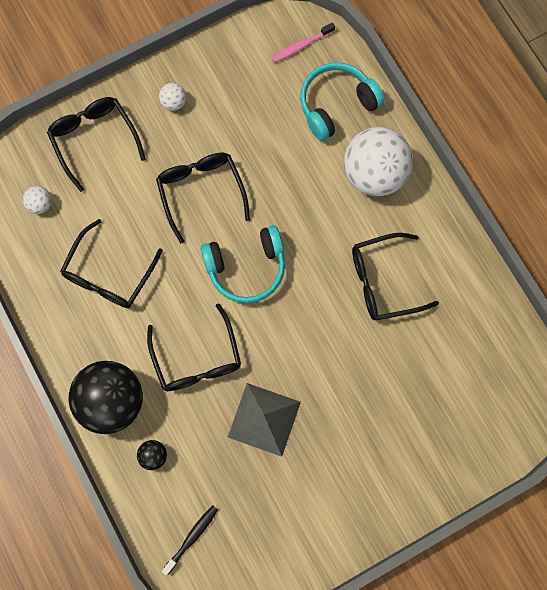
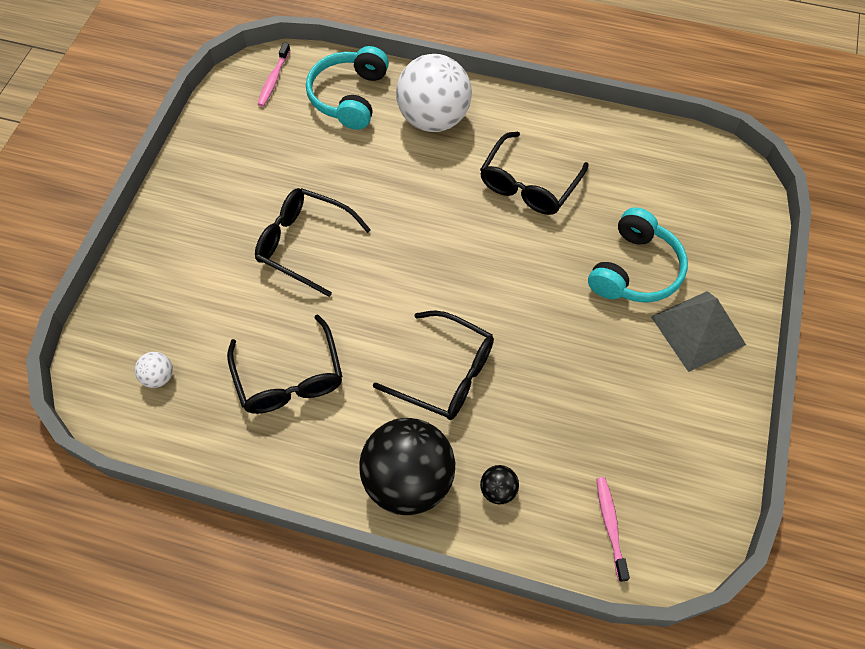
camera: 45 degrees left, 15 degrees down
(94, 139) = (158, 283): black glasses -> none
(174, 102) = (205, 198): white ball -> none
(192, 537) = (610, 526): black toothbrush -> pink toothbrush
(246, 267) = (408, 267): turquoise headphones -> turquoise headphones (635, 270)
(264, 419) = (557, 368): grey pyramid -> grey pyramid (698, 330)

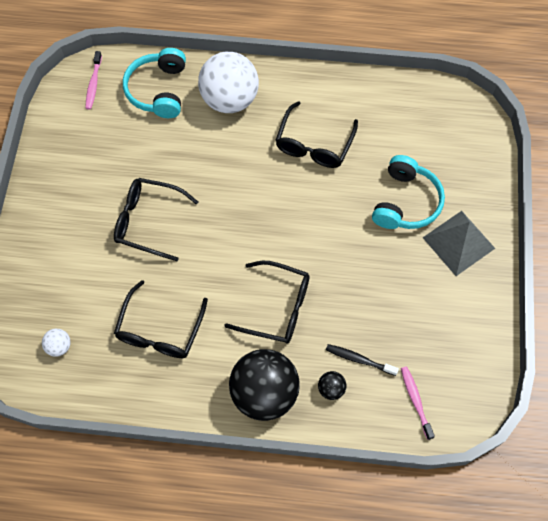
camera: 10 degrees left, 5 degrees up
(289, 378) = (160, 330): black glasses -> black glasses turned 45 degrees clockwise
(542, 458) = (359, 359): none -> black toothbrush

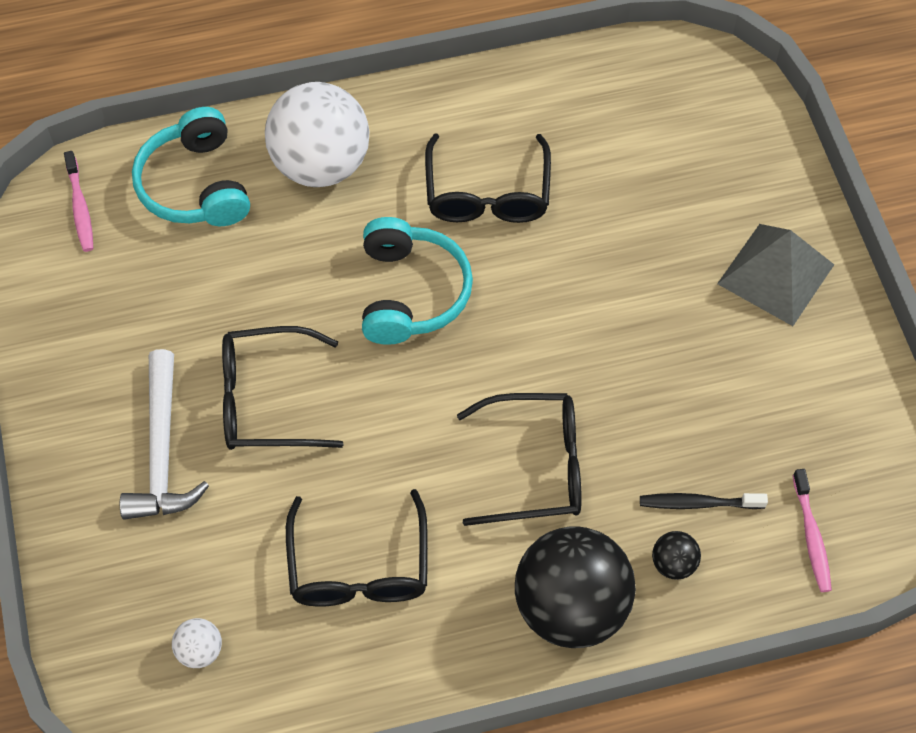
camera: 20 degrees left, 5 degrees down
(82, 231) = (161, 451): none -> white hammer
(405, 202) = (668, 238): turquoise headphones -> turquoise headphones (410, 292)
(415, 401) = (811, 536): pink toothbrush -> pink toothbrush turned 150 degrees counterclockwise

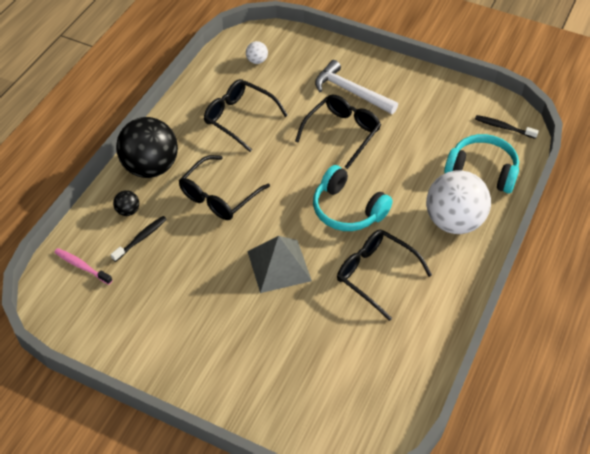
camera: 130 degrees right, 10 degrees down
(80, 208) = (503, 127): pink toothbrush -> black toothbrush
(775, 274) = (210, 361): grey pyramid -> grey pyramid (279, 266)

